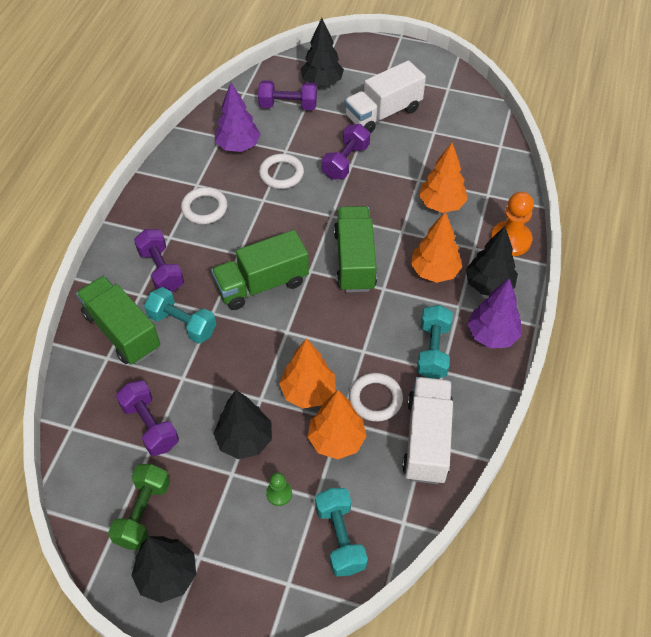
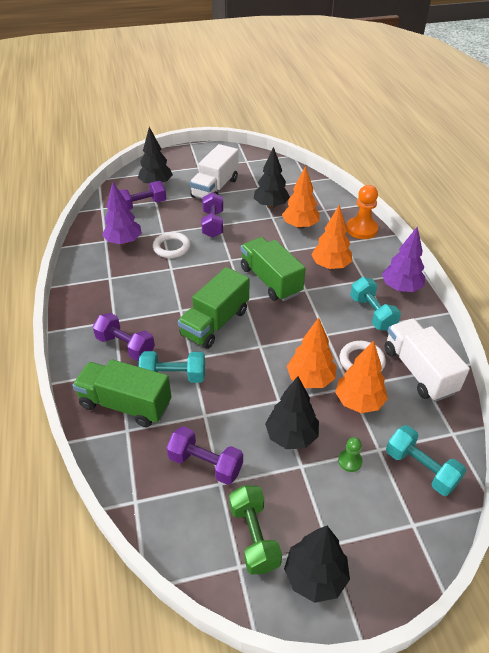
camera: 30 degrees left, 10 degrees down
(204, 208) = (128, 290): white ring -> none
(488, 285) = (372, 260): black tree -> black tree (271, 206)

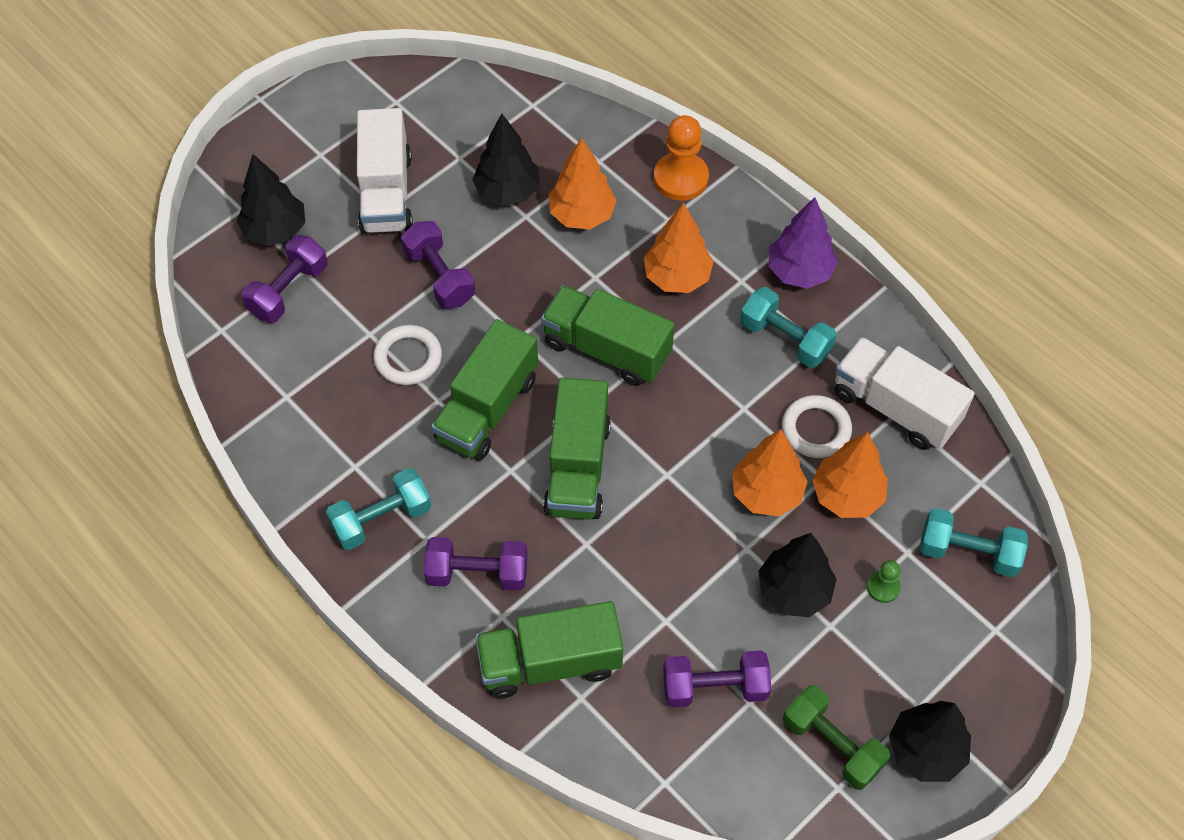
camera: 30 degrees left, 15 degrees up
(124, 242) = (320, 384): purple tree -> none
(173, 376) = (583, 586): turquoise dumbbell -> turquoise dumbbell (381, 519)
(191, 281) = (487, 408): none -> green truck

